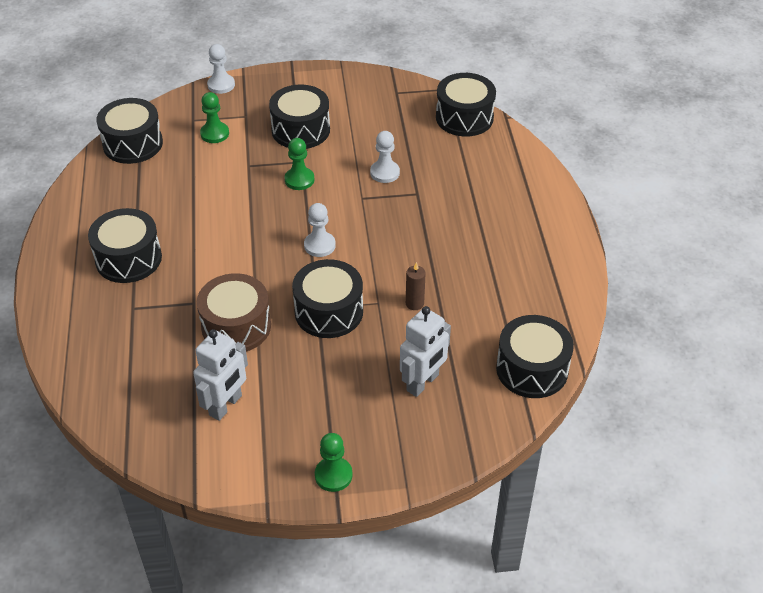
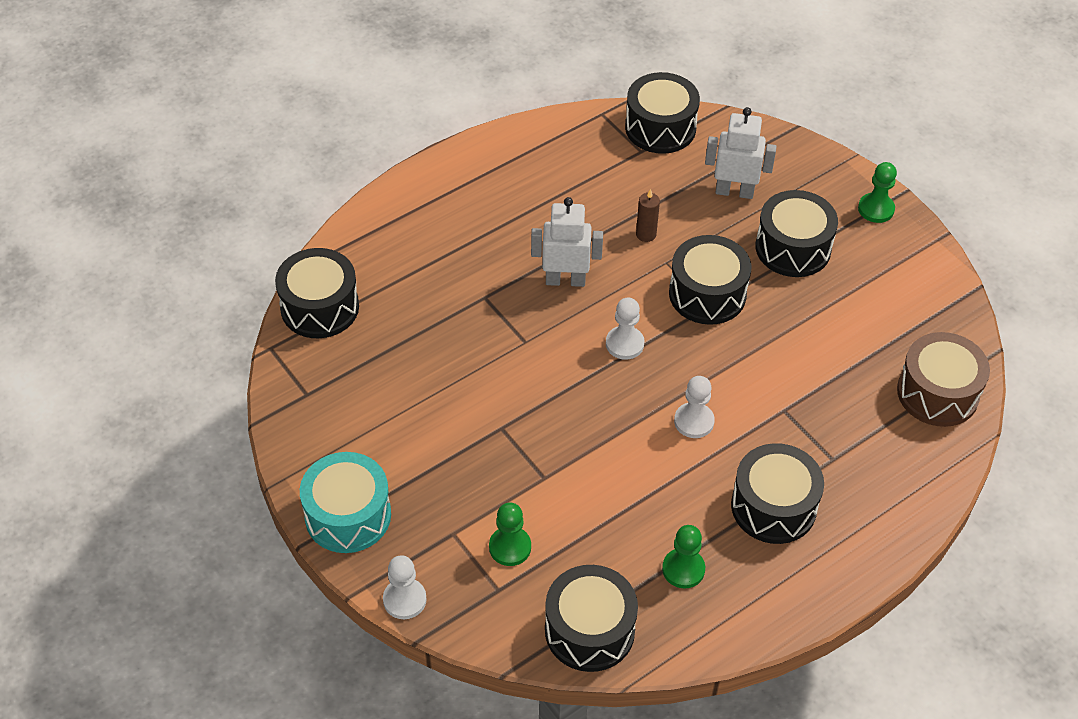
camera: 120 degrees left, 5 degrees up
(226, 405) = (875, 315): white robot -> white robot (565, 280)
(236, 326) = (783, 357): brown drum -> brown drum (937, 393)
(294, 82) = (348, 515): none -> turquoise drum
(299, 180) = (535, 413): green pawn -> green pawn (683, 569)
(300, 130) = (444, 458): black drum -> black drum (793, 248)
(384, 173) = (469, 339): white pawn -> white pawn (694, 421)

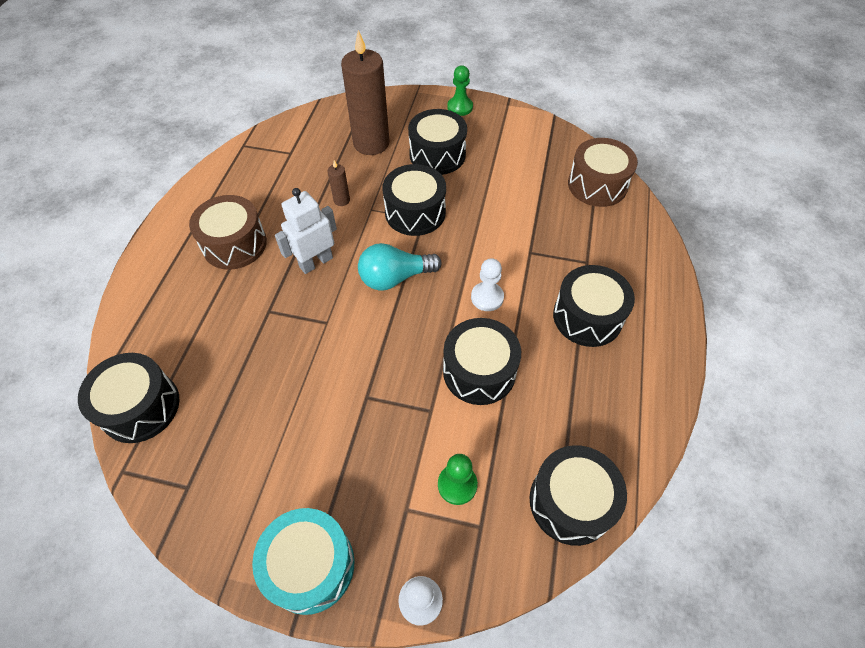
camera: 40 degrees left, 5 degrees up
(507, 214) = (234, 244): none -> brown drum
(624, 344) = (395, 278): white pawn -> turquoise light bulb
(660, 128) = (289, 133): black drum -> black drum (479, 371)
(683, 569) = (581, 403): green pawn -> none
(734, 191) = (371, 143): white robot -> brown candle

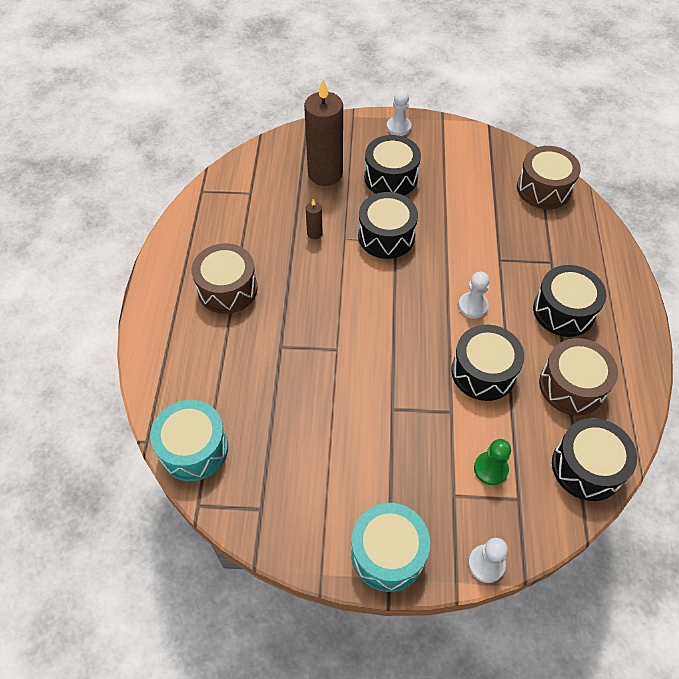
camera: 10 degrees left, 0 degrees up
(140, 407) = (194, 448): black drum -> turquoise drum
(316, 262) = (309, 295): white robot -> none
(395, 278) = (386, 300): turquoise light bulb -> none
(460, 107) = (398, 127): green pawn -> white pawn
(576, 402) = (572, 386): none -> brown drum

